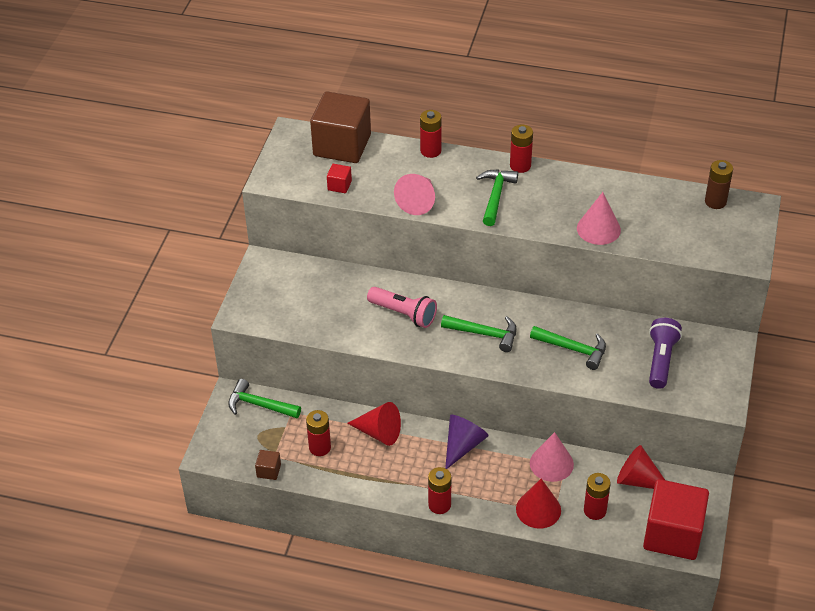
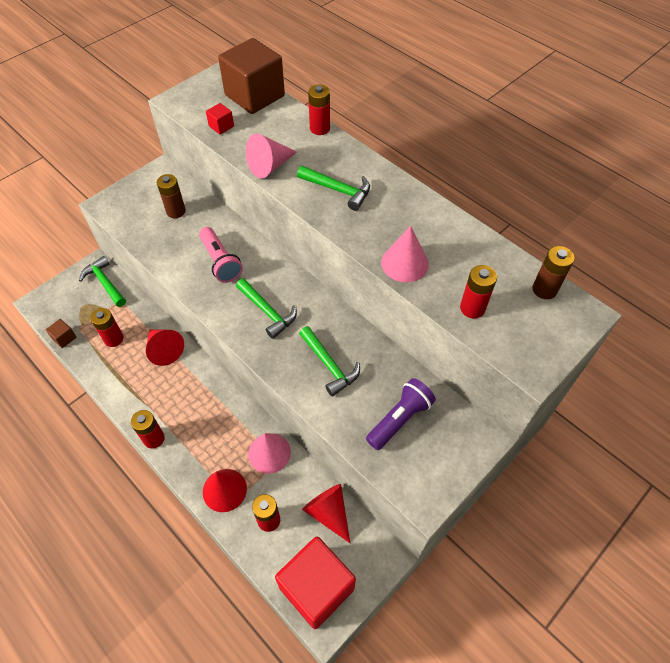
camera: 30 degrees right, 10 degrees up
(317, 290) = (176, 211): none -> brown battery
(463, 445) = (214, 396): purple cone -> none
(495, 196) = (338, 190): green hammer -> green hammer turned 75 degrees clockwise
(520, 166) = (384, 173): red battery -> red battery (472, 308)

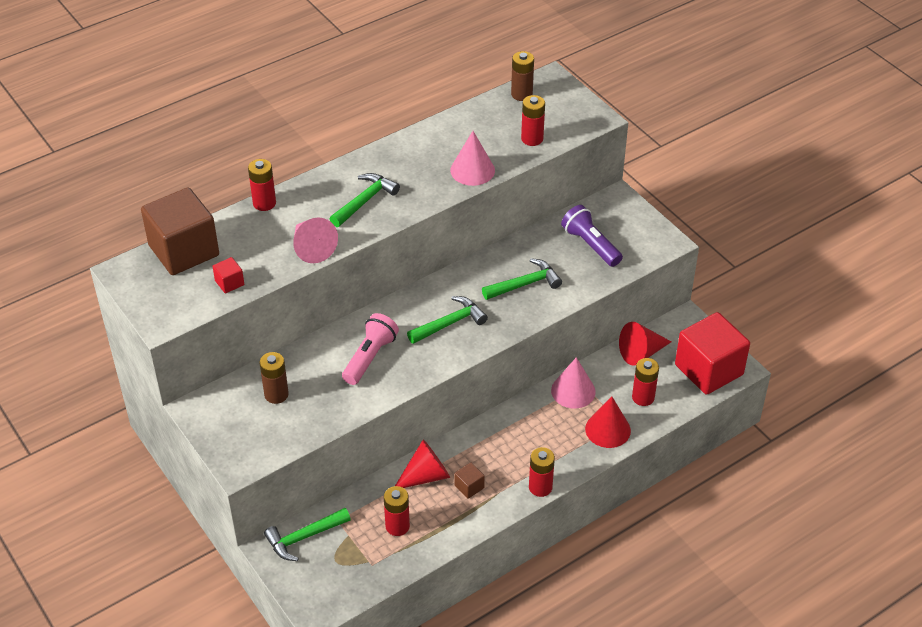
camera: 80 degrees left, 10 degrees down
(64, 338) = (383, 579): brown cube -> brown cube (469, 487)
(220, 262) = (370, 357): pink flashlight -> pink flashlight turned 45 degrees counterclockwise

